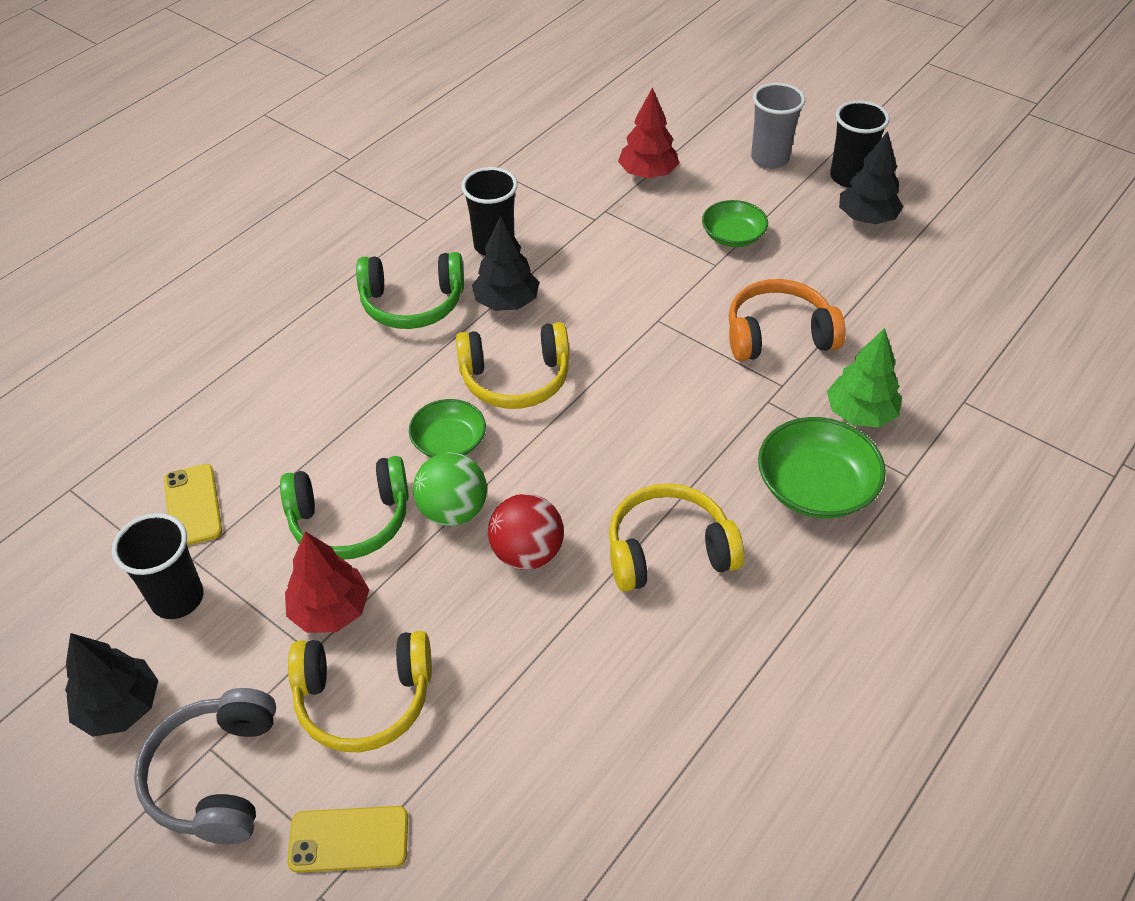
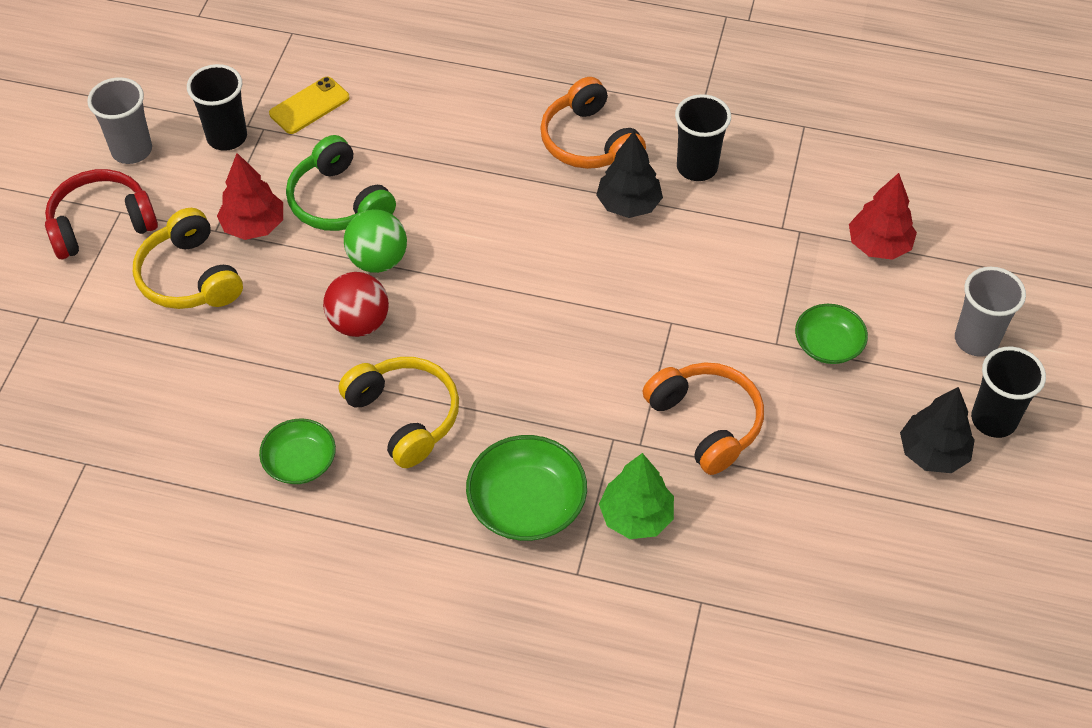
camera: 65 degrees right, 5 degrees up
(120, 707) = (132, 150): black tree -> grey cup
(217, 776) = (101, 224): grey headphones -> red headphones
(349, 839) = (82, 314): yellow phone -> none
(412, 303) = (589, 141): green headphones -> orange headphones
(449, 442) = (446, 229): green bowl -> green bowl (300, 462)
(515, 378) = (540, 245): yellow headphones -> none

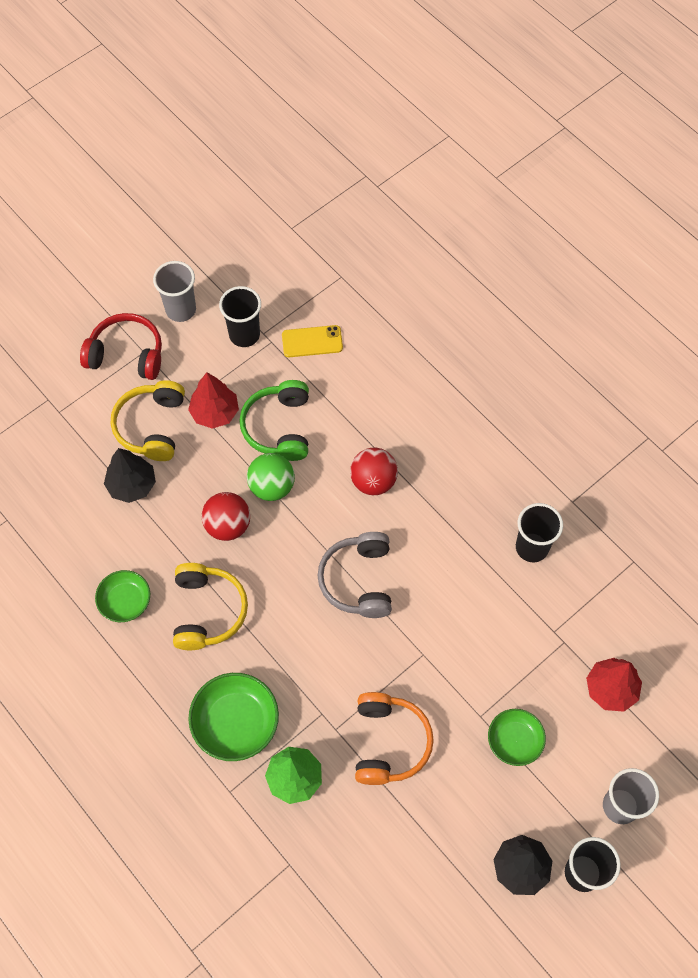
camera: 35 degrees right, 10 degrees up
(484, 196) = (373, 481): none -> red ball
(546, 294) = (359, 580): none -> grey headphones
(589, 141) = (474, 481): orange headphones -> none
(628, 204) = (463, 547): black tree -> black tree (132, 485)

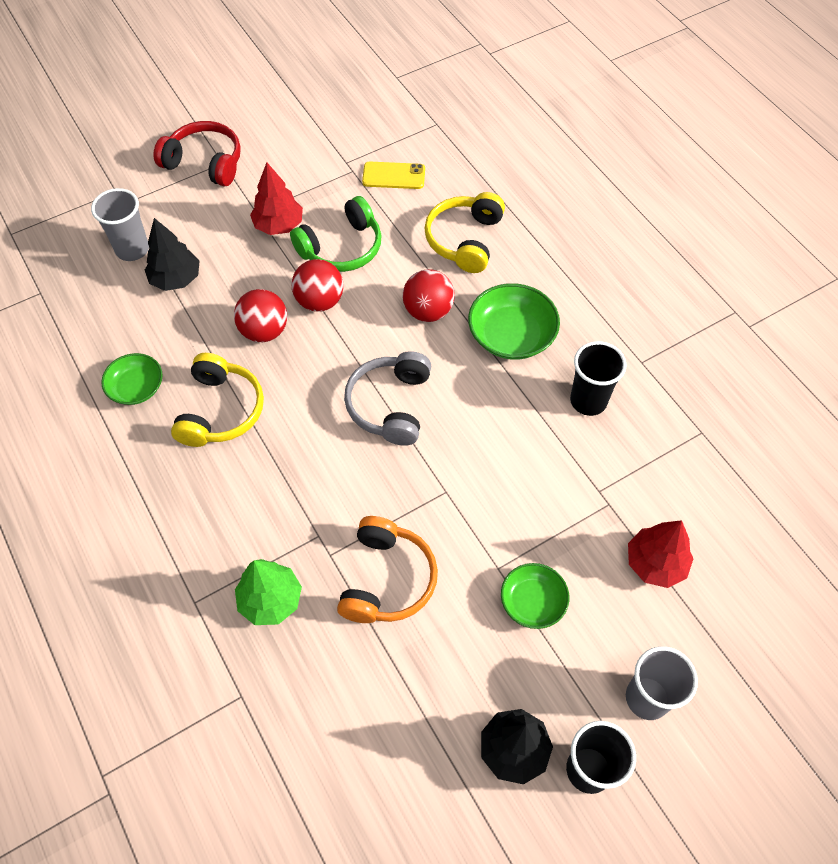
camera: 10 degrees right, 5 degrees down
(152, 426) = (212, 229): yellow headphones -> yellow headphones (465, 240)
(181, 310) = (269, 132): grey cup -> grey cup (132, 249)
(235, 722) = (220, 529): green bowl -> green bowl (511, 335)
(244, 335) = (327, 161): black cup -> none
(272, 487) = (320, 301): green ball -> red ball
(279, 427) = (341, 247): green headphones -> green headphones turned 135 degrees counterclockwise

